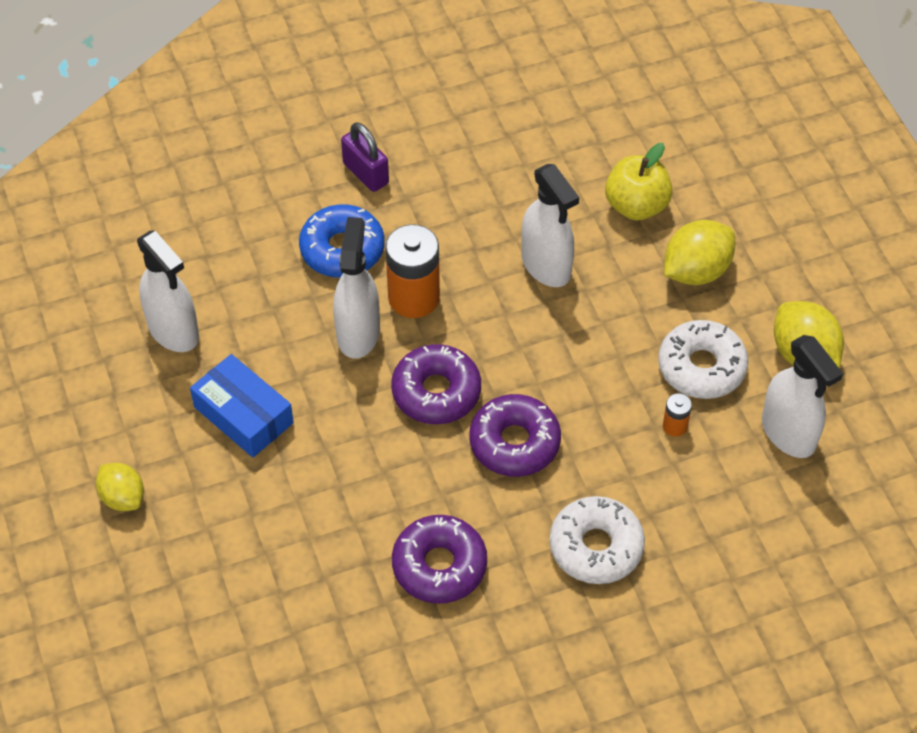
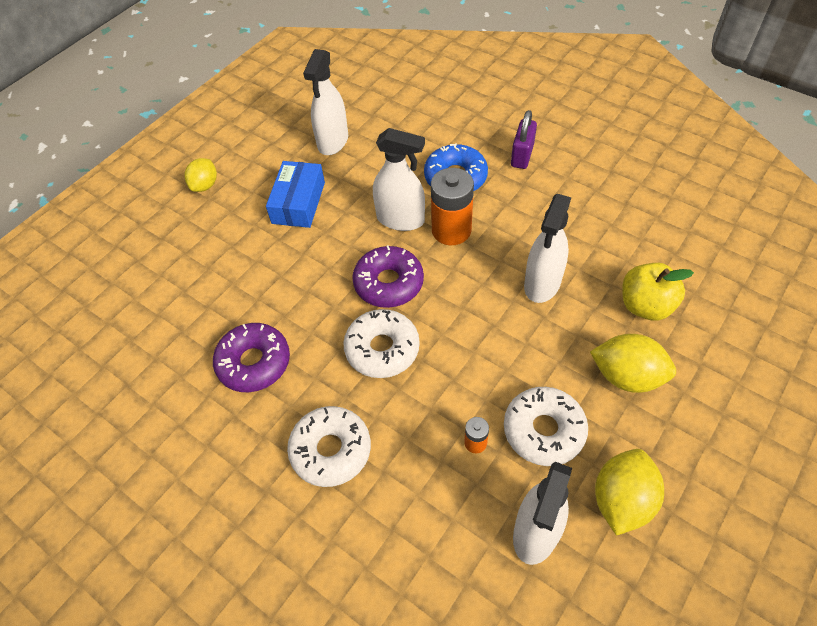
camera: 60 degrees right, 0 degrees up
(358, 333) = (400, 219): white spray bottle -> white spray bottle turned 45 degrees clockwise
(514, 443) = (382, 349): purple donut -> white donut

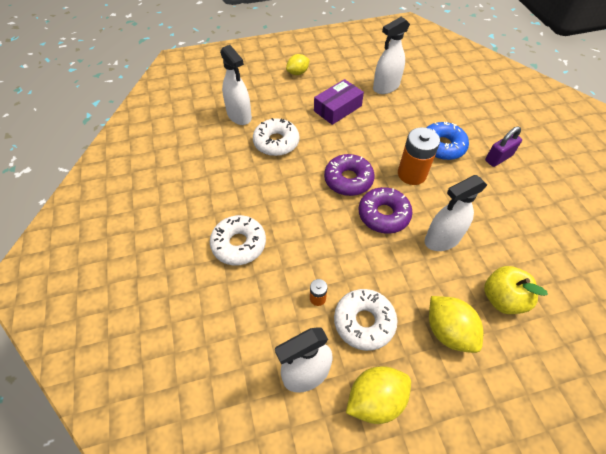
camera: 35 degrees right, 0 degrees up
(254, 363) = (242, 174): purple donut -> purple donut (383, 215)
(298, 202) = (337, 108): blue box -> purple box
(382, 349) = (312, 212): white donut -> white donut (276, 142)
(400, 219) = (387, 150): white spray bottle -> white spray bottle (239, 116)

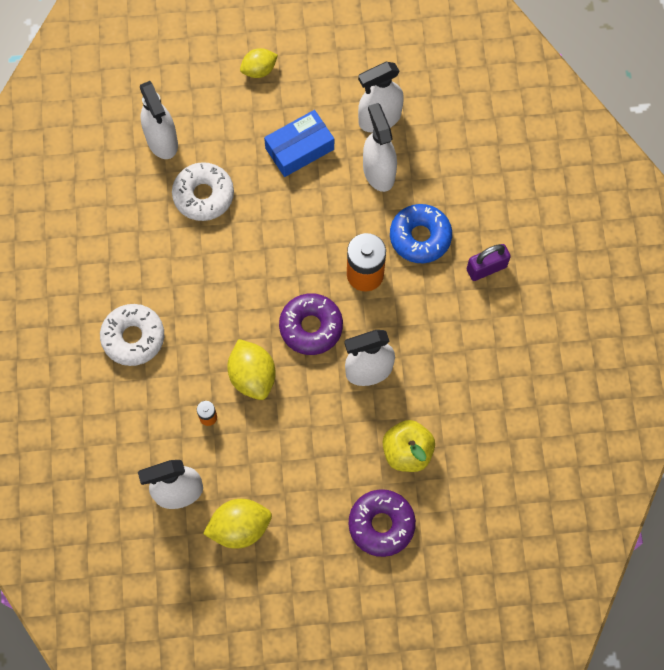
camera: 10 degrees right, 15 degrees up
(337, 108) = (299, 149): purple box -> blue box
(348, 180) = (282, 270): purple donut -> purple donut (381, 524)
(364, 322) = (250, 451): white donut -> none
(397, 114) = (378, 172): none -> white spray bottle
(448, 331) = (335, 476): yellow lemon -> yellow lemon (252, 376)

